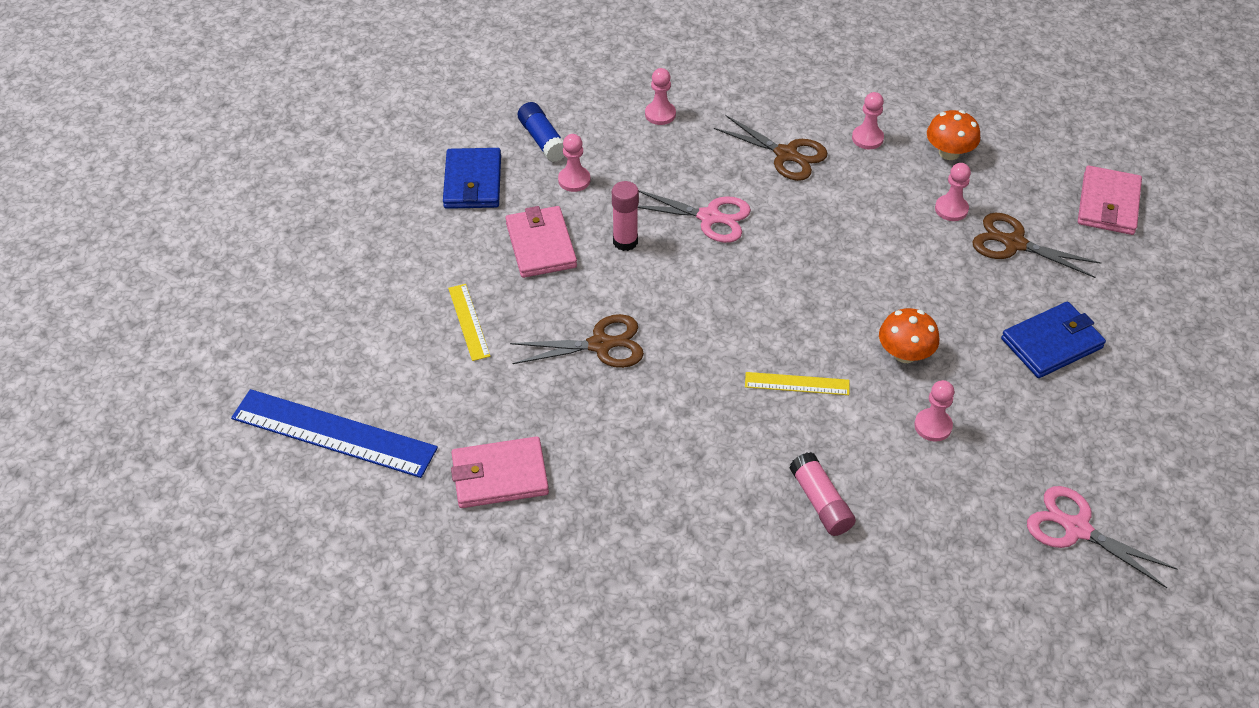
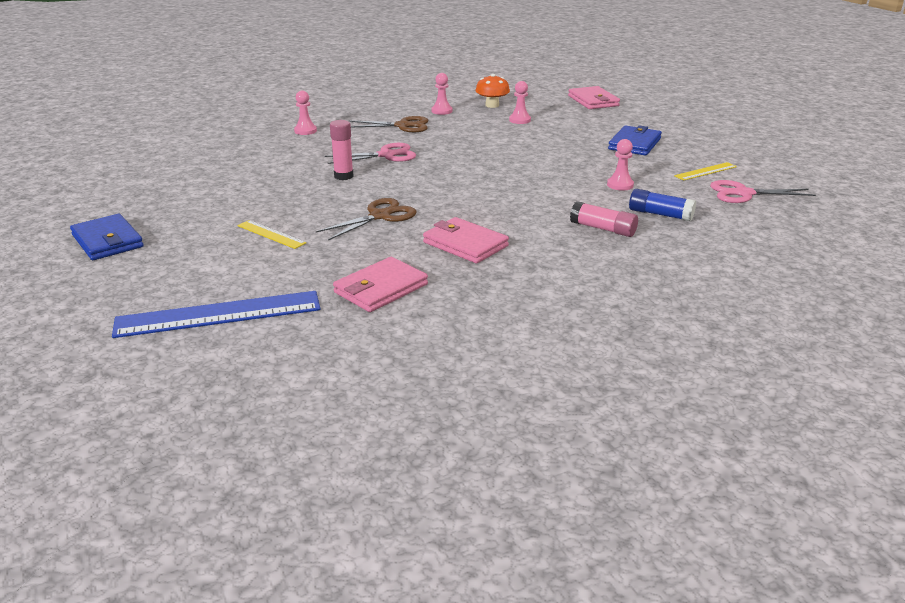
camera: 35 degrees left, 20 degrees down
(473, 182) = (203, 182): blue wallet -> blue wallet (107, 241)
(541, 245) = (286, 192): pink wallet -> pink wallet (465, 244)
(542, 140) = (236, 156): blue glue stick -> blue glue stick (660, 214)
(574, 180) = (278, 164): pink pawn -> none
(797, 384) = (524, 194): yellow ruler -> yellow ruler (705, 171)
(905, 354) = (567, 167): orange mushroom -> none
(1014, 244) = (568, 122): brown scissors -> none

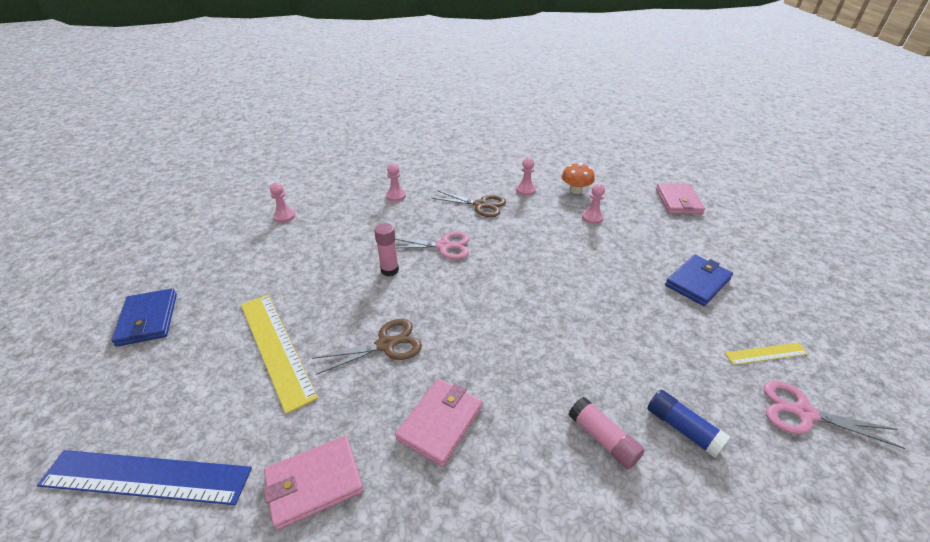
camera: 20 degrees right, 10 degrees up
(271, 234) = (276, 347): yellow ruler -> yellow ruler, size x1.98
(465, 244) = (440, 422): pink wallet -> pink wallet turned 60 degrees clockwise
(620, 185) = (654, 354): pink pawn -> pink pawn (284, 216)

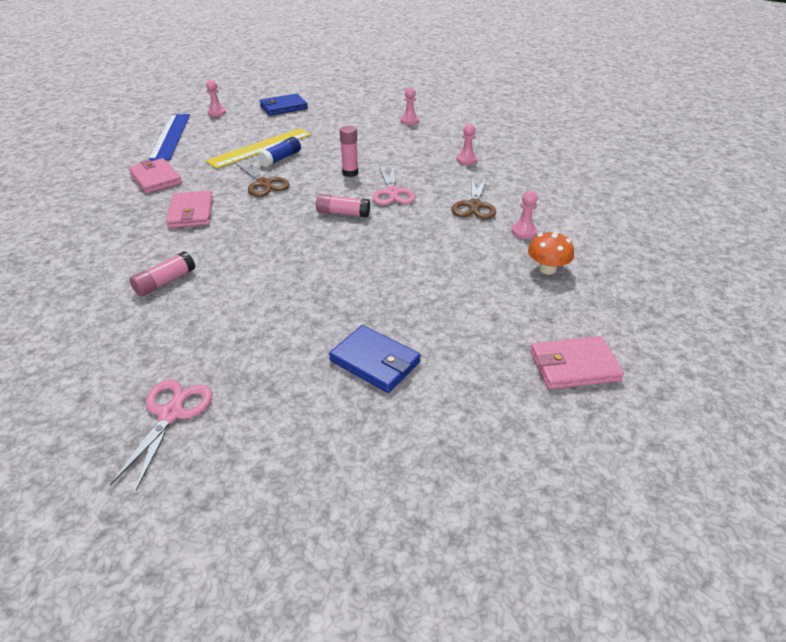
camera: 80 degrees right, 0 degrees up
(440, 422) = (191, 212): pink wallet -> pink wallet turned 60 degrees clockwise
(476, 282) = (343, 213): none -> pink glue stick
(592, 218) = (485, 281): pink pawn -> pink pawn (217, 113)
(682, 428) = (167, 325): blue glue stick -> blue glue stick (281, 158)
(766, 353) = (255, 402): yellow ruler -> none

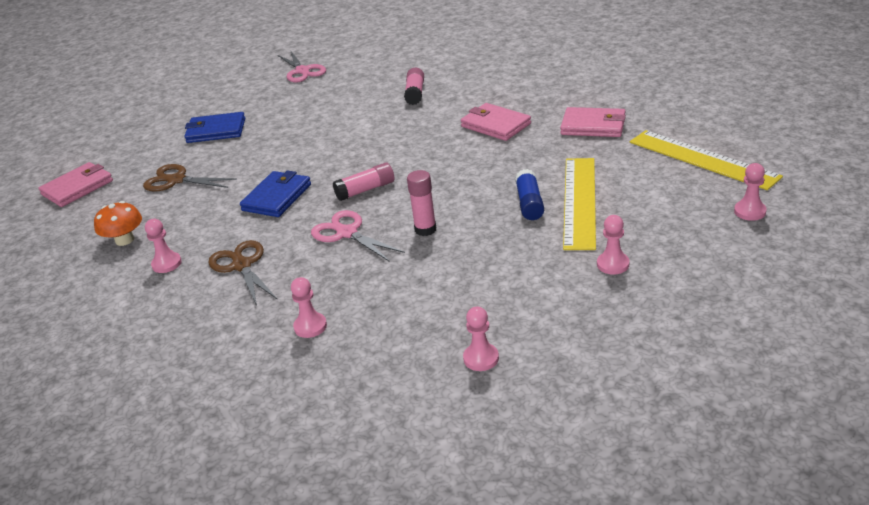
camera: 145 degrees right, 5 degrees down
(170, 136) = (702, 159): blue ruler -> yellow ruler
(264, 183) = (489, 173): brown scissors -> brown scissors (176, 180)
(283, 107) = (699, 272): blue wallet -> blue wallet (277, 197)
(305, 122) = (613, 264): none -> pink pawn

